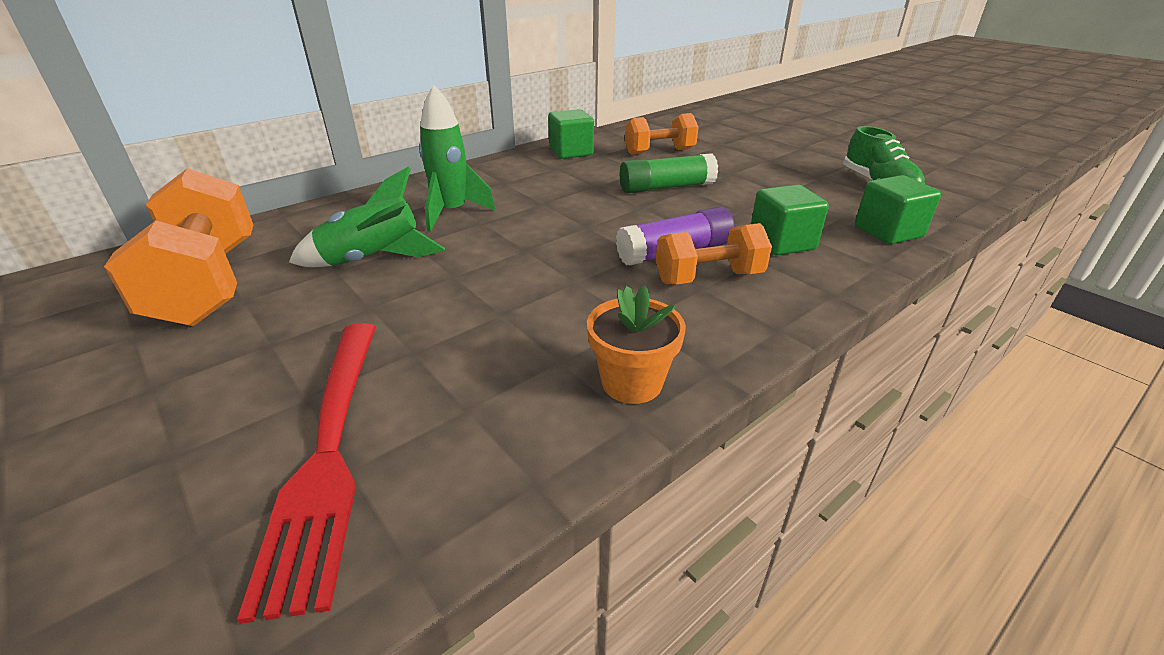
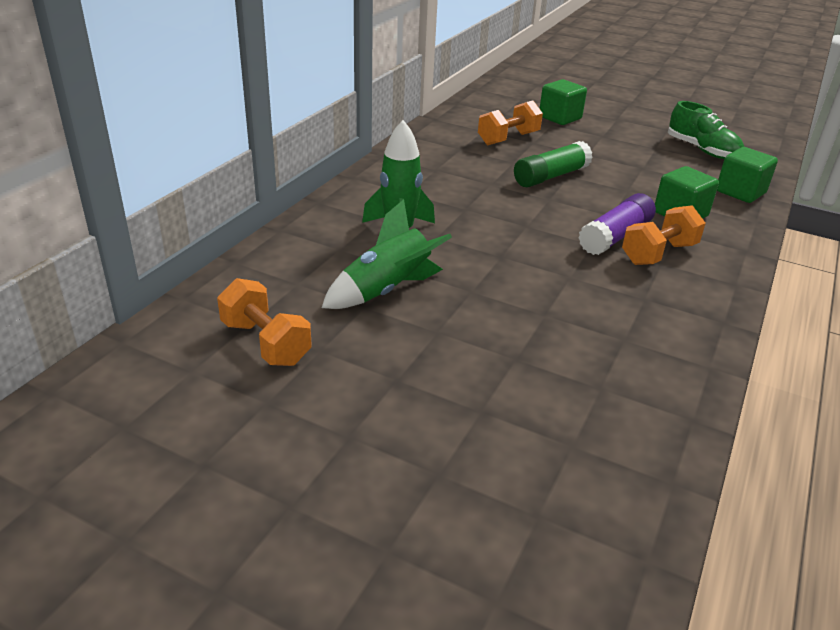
camera: 25 degrees left, 0 degrees up
(208, 283) = (266, 343): orange dumbbell -> orange dumbbell, size x0.60
(329, 451) = (546, 439): red fork -> none
(571, 152) = (431, 149): green cube -> green cube (560, 118)
(631, 382) = (684, 342): orange flower pot -> none

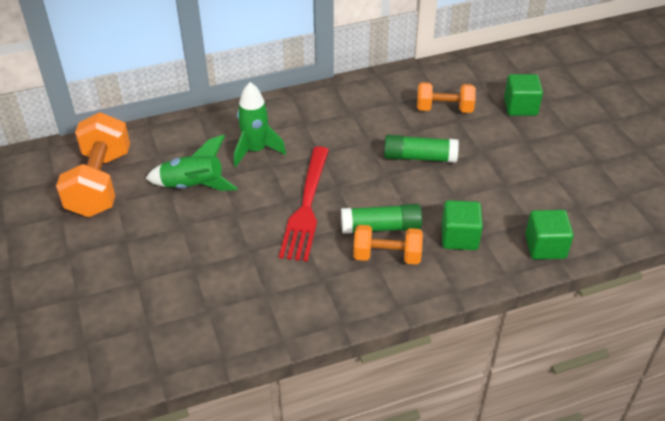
camera: 45 degrees right, 10 degrees up
(266, 343) = (100, 183): orange dumbbell -> orange dumbbell, size x1.66
(528, 252) = (306, 207): none -> red fork
(615, 236) = (381, 227): purple glue stick -> green glue stick
(702, 150) = (589, 194): green shoe -> none

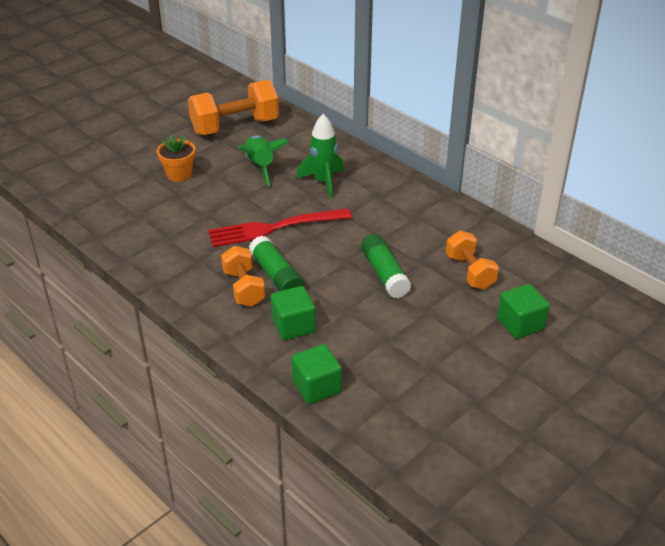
camera: 65 degrees right, 5 degrees down
(156, 254) = (179, 174): none -> orange flower pot

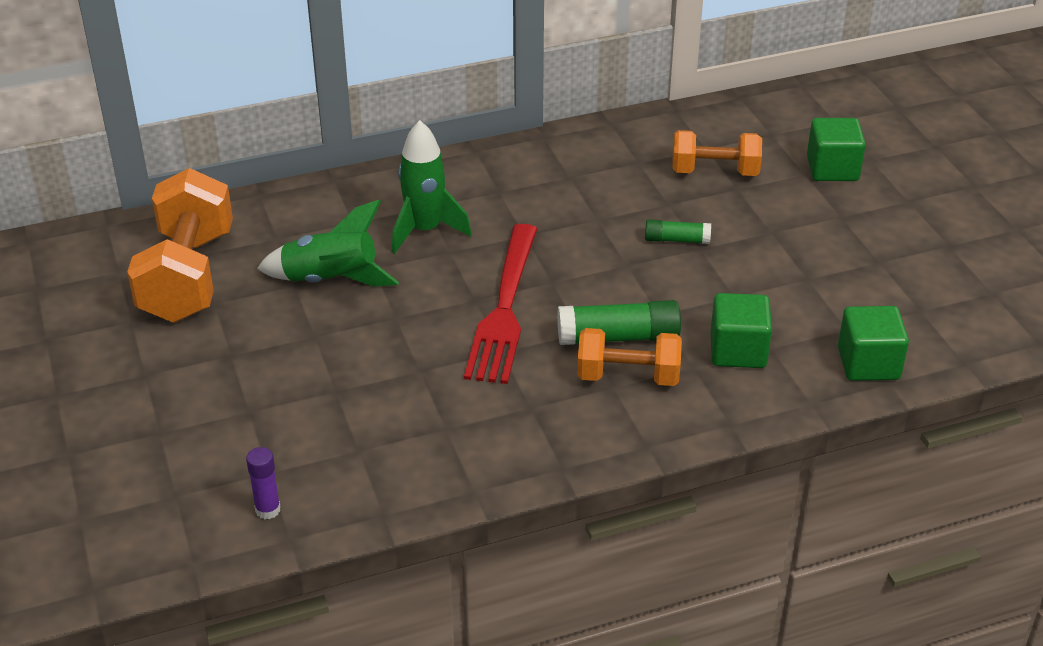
camera: 65 degrees left, 0 degrees up
(84, 203) = (268, 510): none -> purple glue stick
(179, 174) = (277, 374): orange flower pot -> none
(384, 274) = (677, 240): green glue stick -> green glue stick, size x0.58

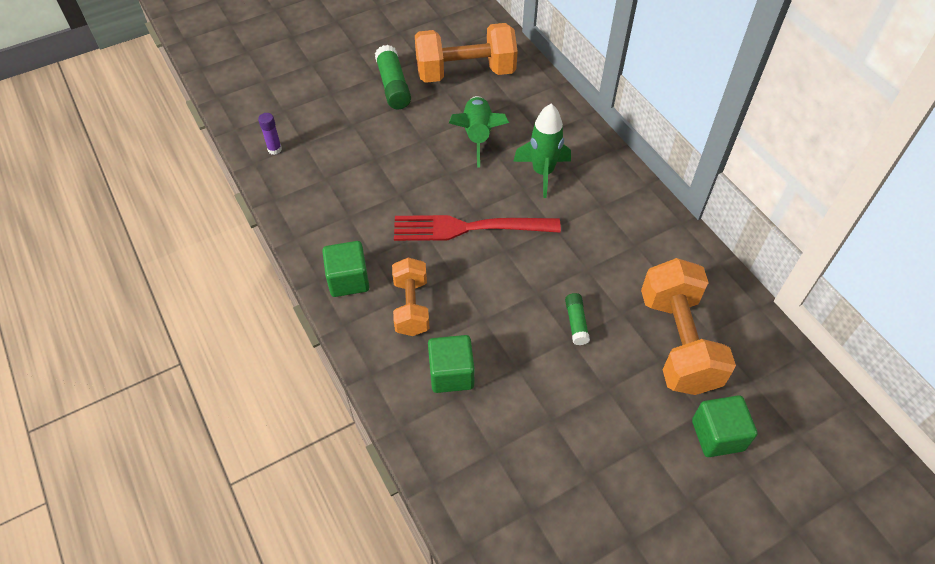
camera: 80 degrees right, 15 degrees up
(618, 337) = (452, 296): green glue stick -> green glue stick (393, 86)
(714, 172) = (678, 342): orange dumbbell -> orange dumbbell, size x1.66
(868, 363) = (453, 468): green cube -> green cube (348, 280)

